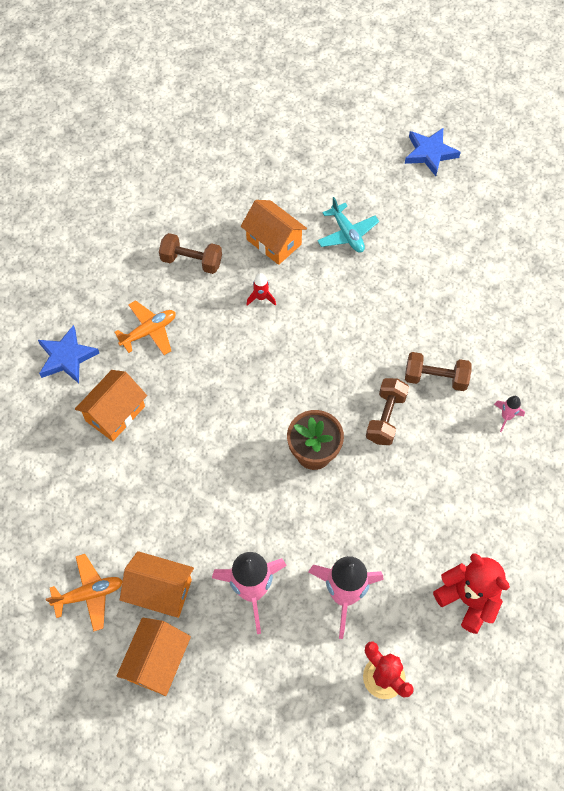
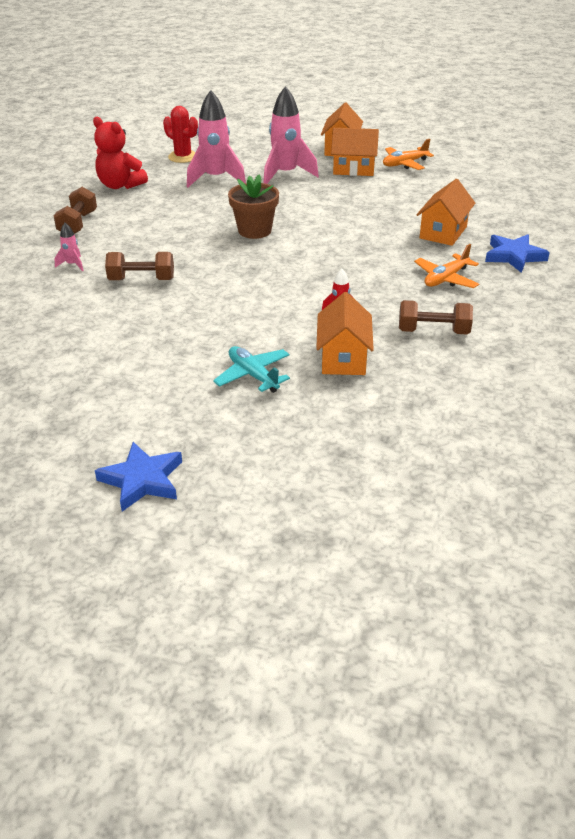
camera: 170 degrees right, 25 degrees down
(274, 242) = (343, 358): orange house -> orange house turned 60 degrees clockwise
(386, 417) = (191, 253): brown dumbbell -> brown dumbbell (78, 224)

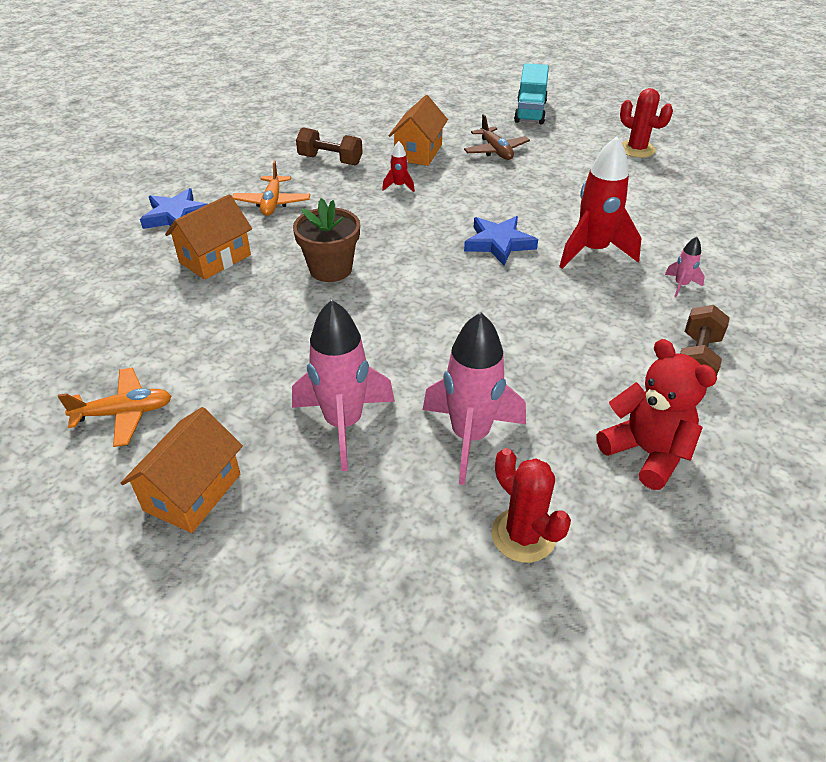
camera: 165 degrees left, 5 degrees up
(74, 407) = (636, 149): none -> red cactus
(141, 280) = (592, 251): brown dumbbell -> red rocket
(142, 480) = (582, 108): blue star -> blue star (498, 243)
(221, 458) = (530, 111): none -> turquoise truck
(253, 375) = (496, 151): turquoise plane -> brown plane
(254, 230) = (443, 302): brown flower pot -> brown flower pot (330, 269)
(354, 169) = (220, 416): orange house -> none
(446, 279) = (272, 203): orange plane -> orange plane turned 120 degrees clockwise

